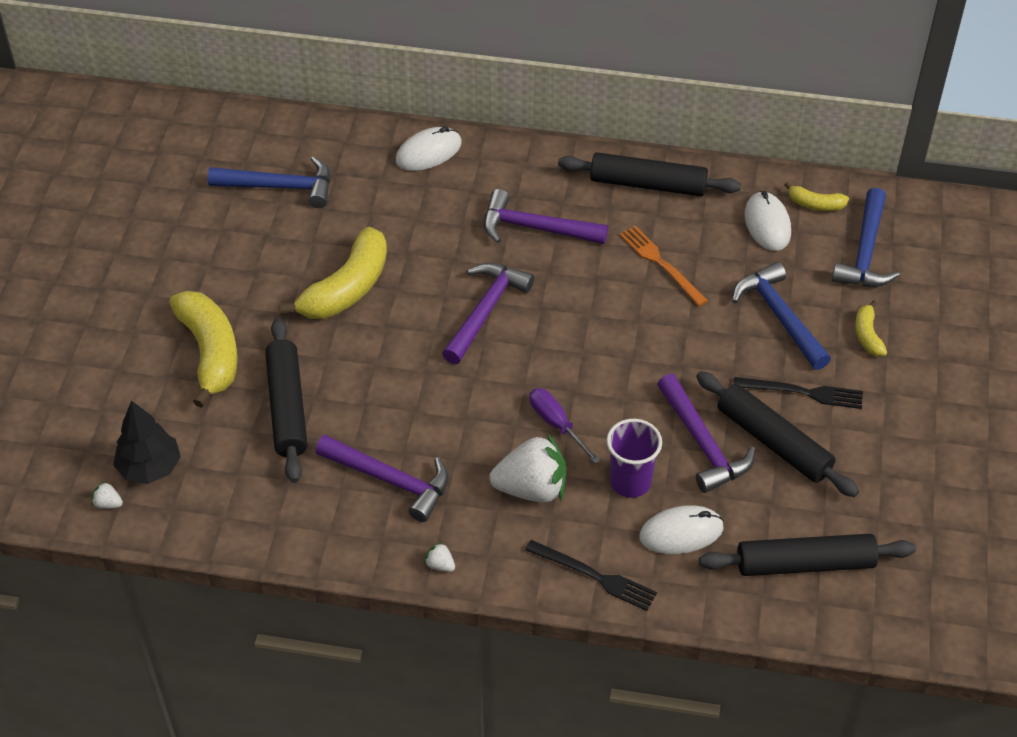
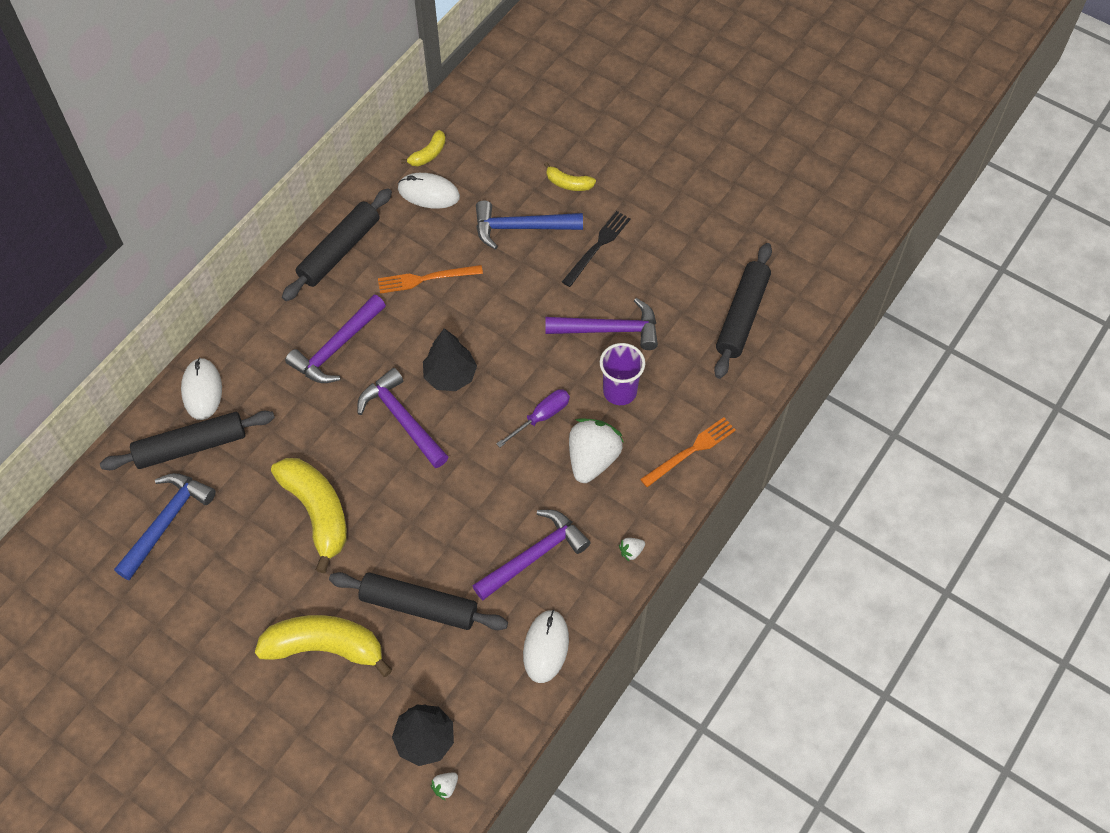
camera: 65 degrees left, 10 degrees up
(556, 424) = (541, 417): purple screwdriver -> purple screwdriver turned 150 degrees clockwise
(558, 329) = (450, 376): none -> black tree
(594, 576) = (690, 451): black fork -> orange fork
(681, 532) = (680, 379): white mouse -> white mouse (546, 647)
(773, 442) = (631, 285): black rolling pin -> black rolling pin (191, 446)
(865, 252) = (492, 147): blue hammer -> none

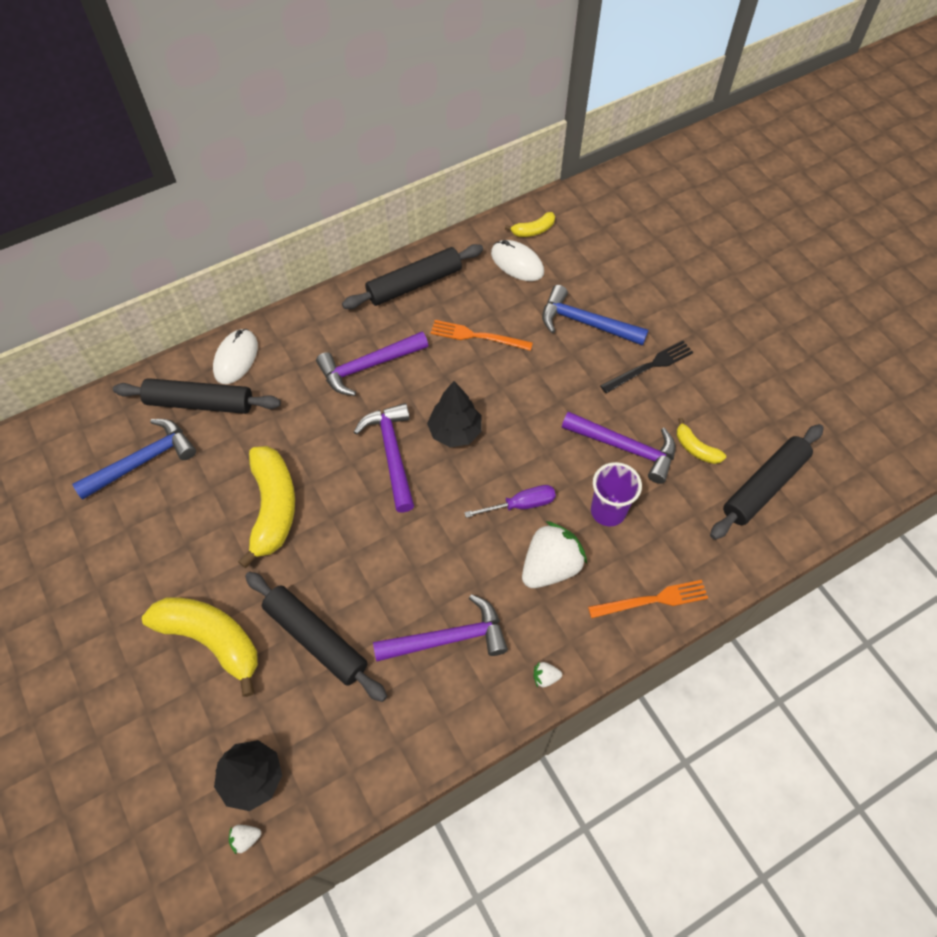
camera: 25 degrees right, 0 degrees up
(546, 647) = (414, 738): white mouse -> none
(568, 183) = (648, 300): yellow banana -> yellow banana (695, 448)

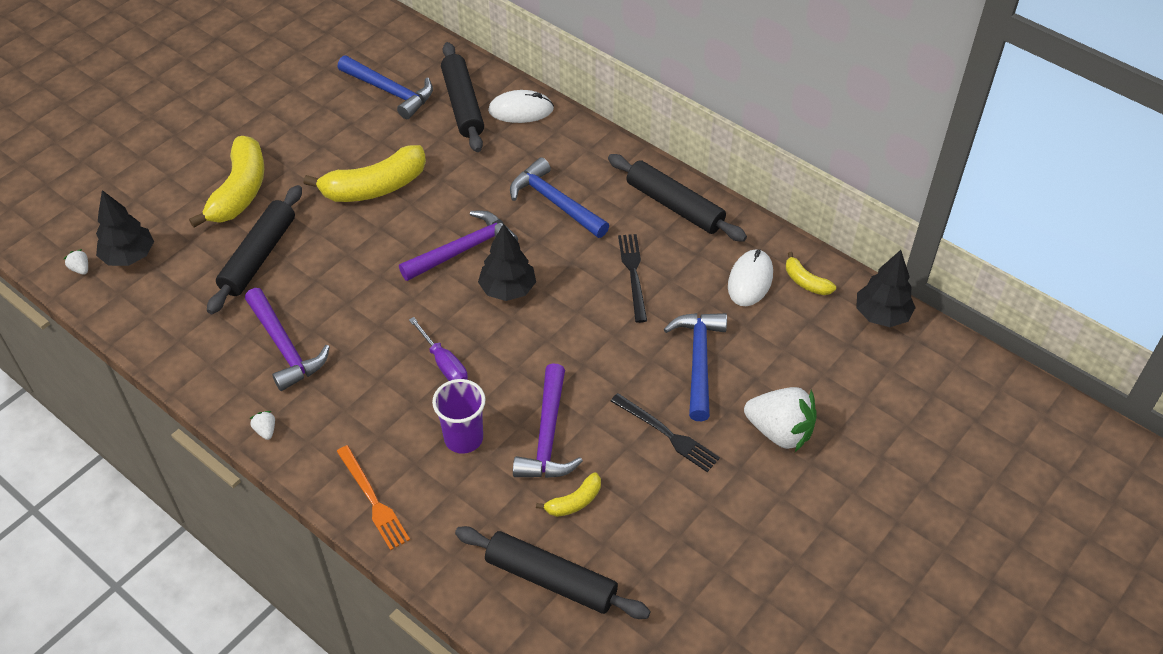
camera: 70 degrees right, 10 degrees down
(368, 366) = (555, 202): purple hammer -> blue hammer
(477, 336) = (633, 274): orange fork -> black fork
(550, 566) = (383, 405): white strawberry -> white strawberry (780, 431)
(583, 199) = (881, 315): none -> black tree
(695, 448) = (574, 502): yellow banana -> yellow banana turned 150 degrees counterclockwise

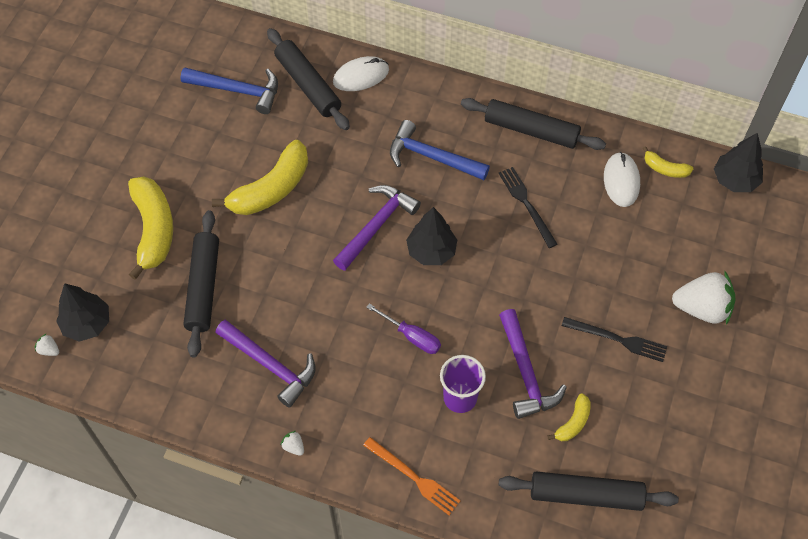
camera: 20 degrees left, 10 degrees up
(698, 361) = (613, 267): blue hammer -> none

